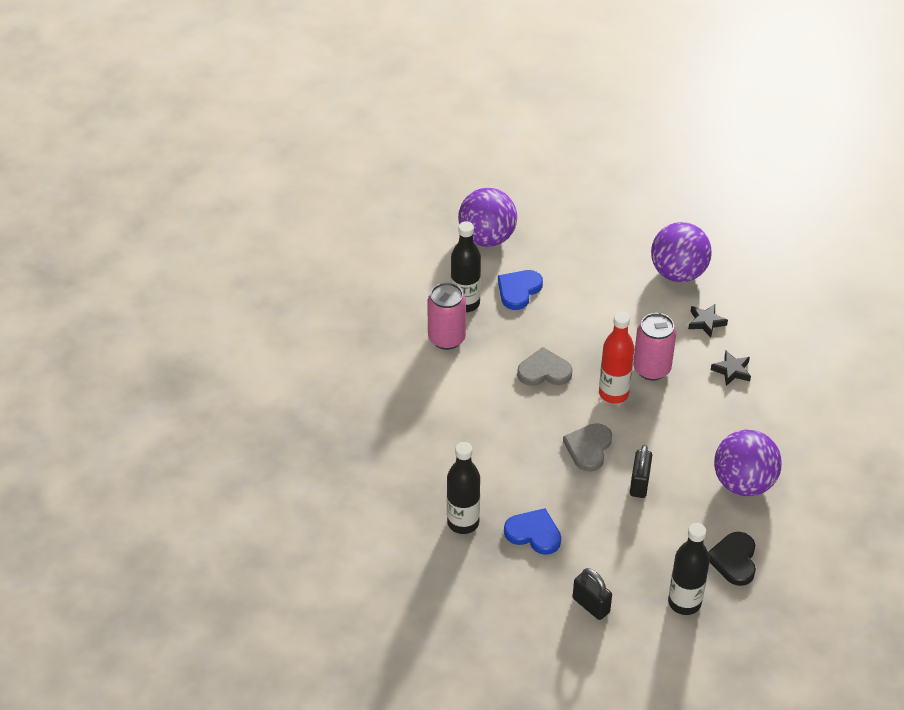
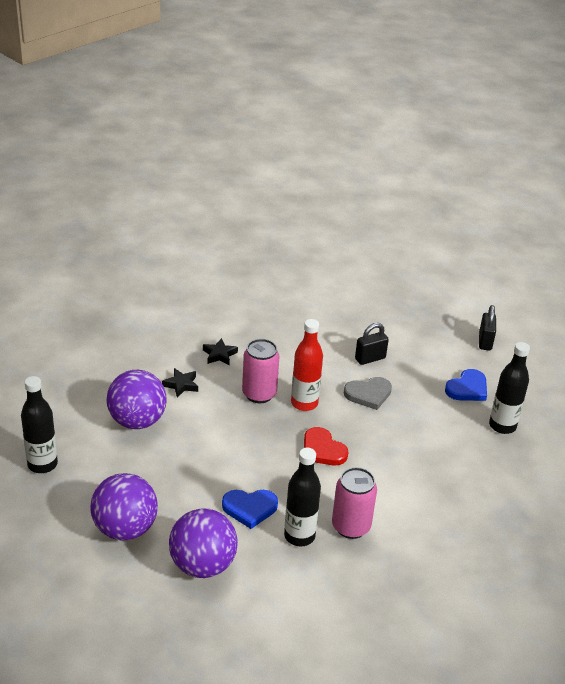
camera: 130 degrees left, 10 degrees down
(534, 533) = (467, 388): blue heart -> blue heart turned 120 degrees counterclockwise
(544, 371) = (322, 450): grey heart -> red heart
(684, 602) = (434, 307): black bottle -> black bottle (42, 464)
(734, 560) = (380, 299): black heart -> none
(743, 483) = (316, 315): purple ball -> purple ball (125, 528)

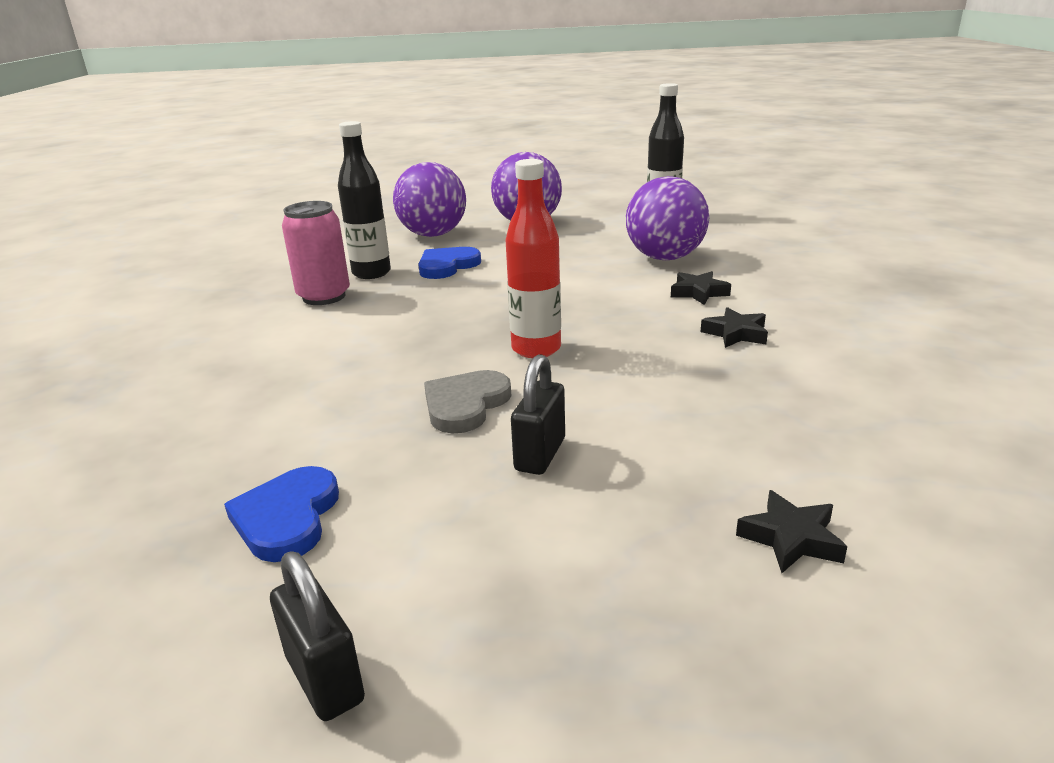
camera: 140 degrees right, 10 degrees down
(259, 394) = (605, 328): pink can -> none
(322, 450) = (440, 326): red heart -> none
(343, 298) = (791, 538): none -> black star
(502, 426) = (164, 491): black bottle -> none

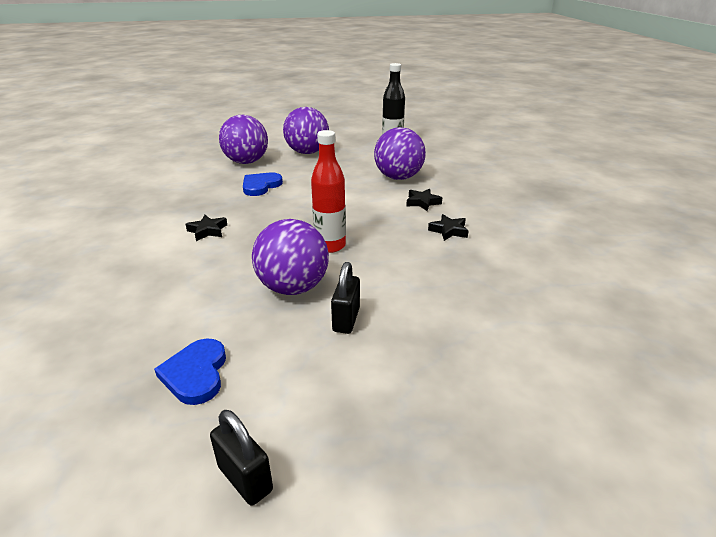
camera: 10 degrees left, 5 degrees up
(324, 297) = (182, 211): pink can -> none
(371, 273) = (211, 192): black bottle -> none
(465, 405) = (293, 287): grey heart -> purple ball
(791, 538) = (498, 365): black star -> black star (207, 231)

